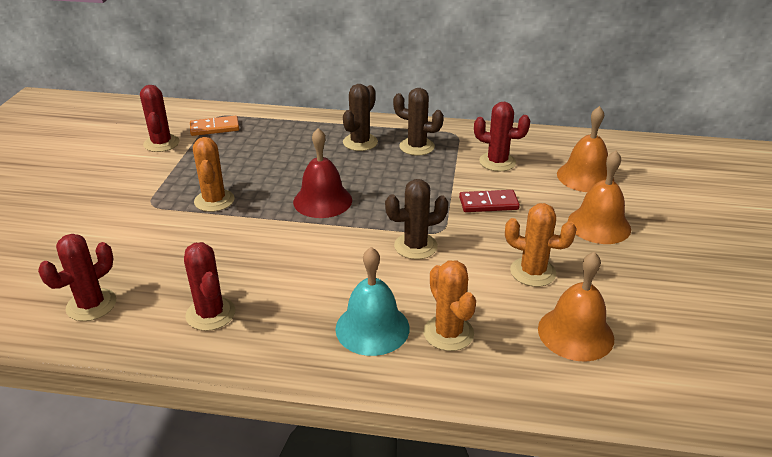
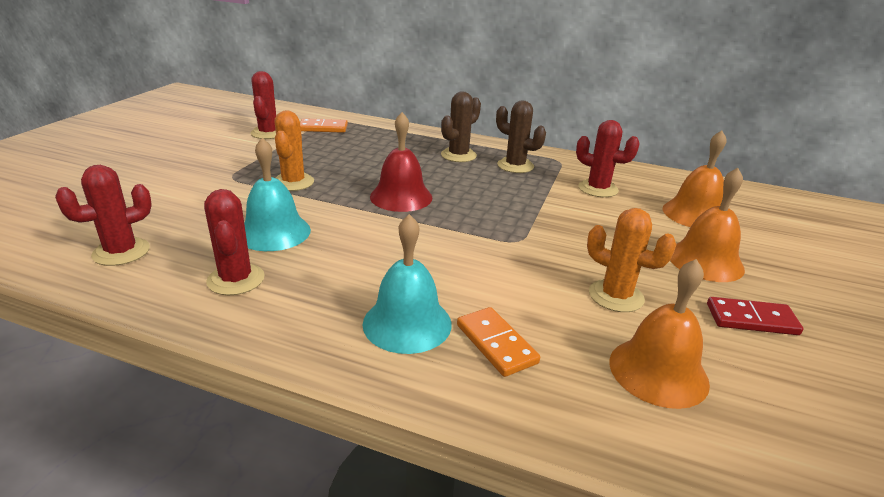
camera: 10 degrees right, 5 degrees down
(221, 259) = (274, 232): none -> turquoise bell
(415, 246) = (485, 250): brown cactus -> none
(448, 333) = (496, 344): orange cactus -> orange domino
(488, 203) = (579, 223): red domino -> red domino (751, 319)

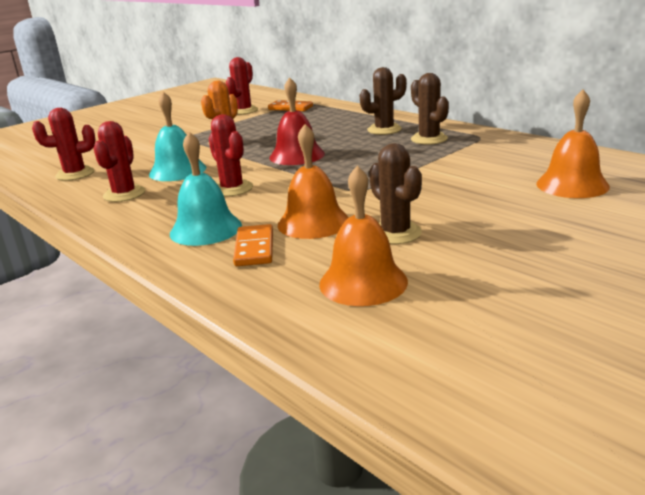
camera: 30 degrees right, 5 degrees down
(598, 189) = (490, 159): red cactus -> red cactus (232, 189)
(616, 296) = (395, 233): orange cactus -> brown cactus
(705, 261) = (526, 219): orange bell -> orange bell (313, 222)
(751, 319) = (509, 264): red domino -> none

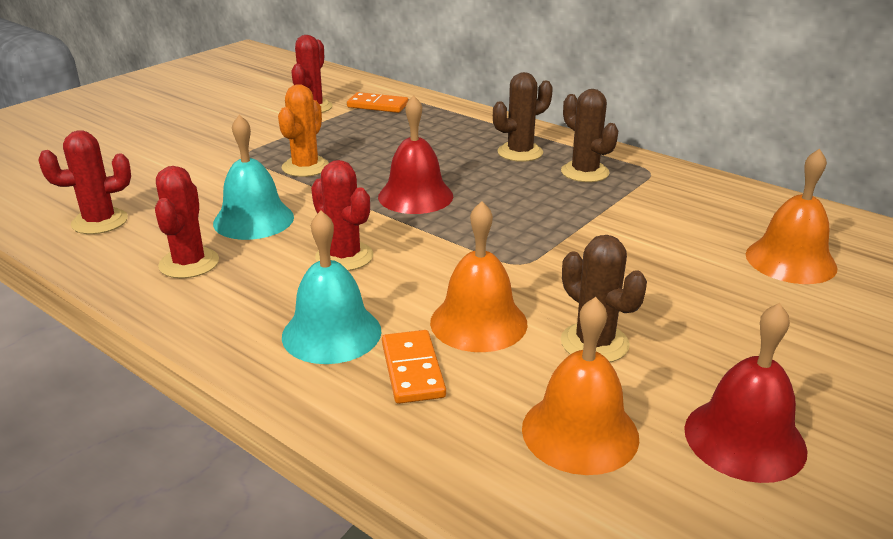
camera: 10 degrees left, 5 degrees up
(490, 287) = (744, 439): none -> red bell

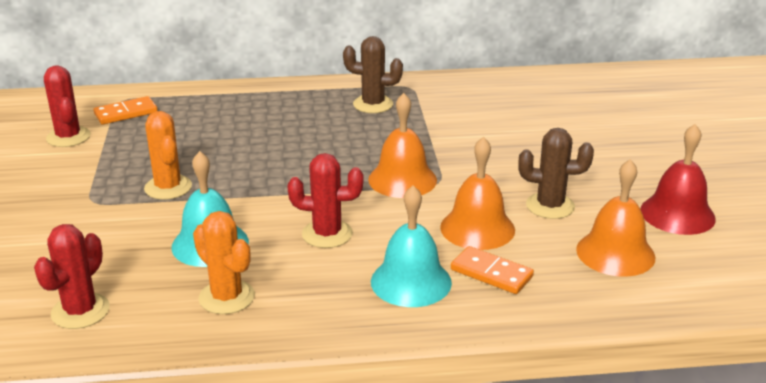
camera: 45 degrees left, 0 degrees up
(189, 263) = (227, 297): red cactus -> orange cactus
(415, 196) = (294, 171): red bell -> none
(520, 152) = (307, 108): brown cactus -> none
(790, 260) = (563, 111): orange bell -> orange bell (402, 179)

